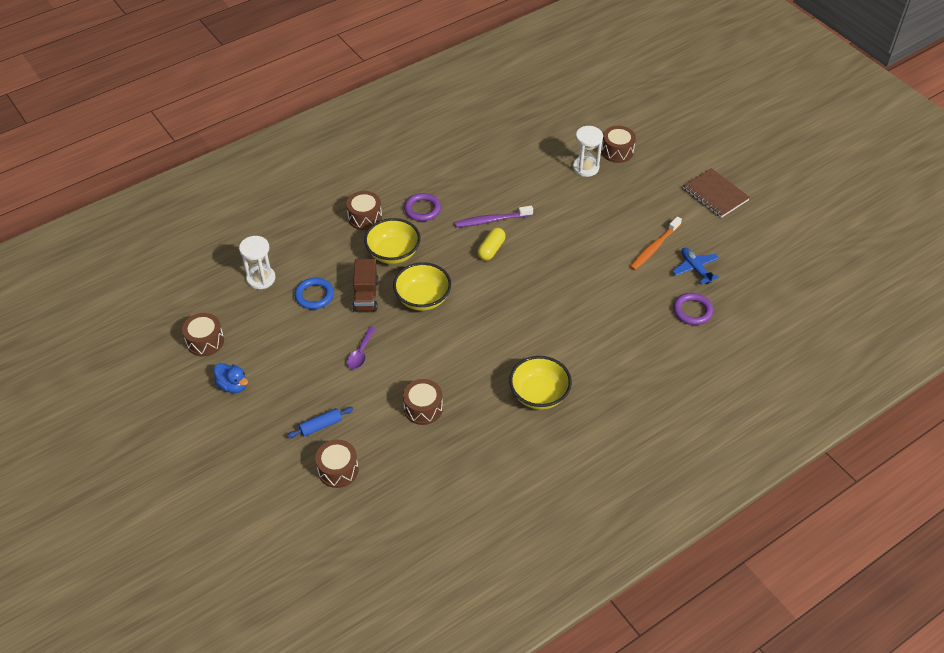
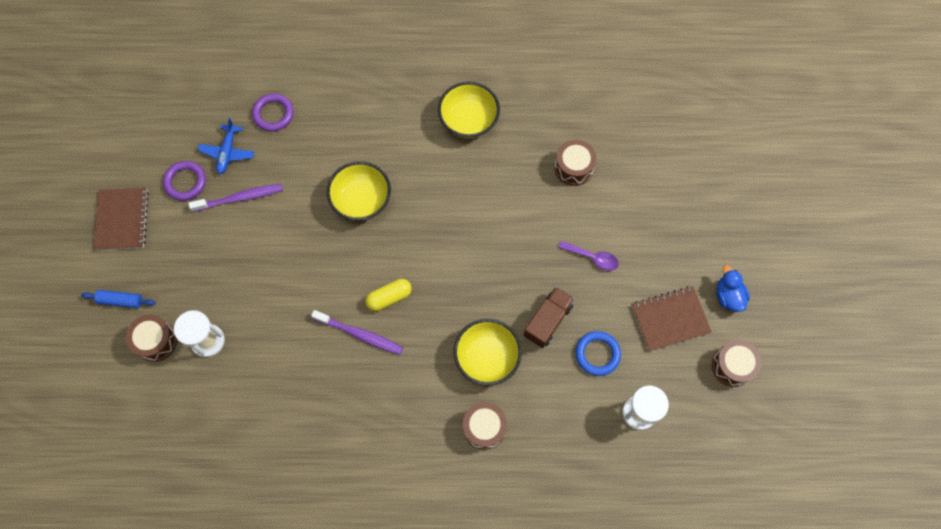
camera: 145 degrees left, 20 degrees up
(272, 345) = (670, 319): none -> brown notebook
(320, 426) = (670, 205): blue rolling pin -> blue rolling pin (121, 301)
(338, 470) = (678, 156): brown drum -> none
(361, 353) = (592, 257): purple spoon -> purple spoon turned 60 degrees clockwise
(422, 209) = (417, 398): purple ring -> purple ring (185, 182)
(423, 299) = (496, 281): yellow bowl -> yellow bowl (361, 200)
(654, 248) = (240, 198): orange toothbrush -> purple toothbrush

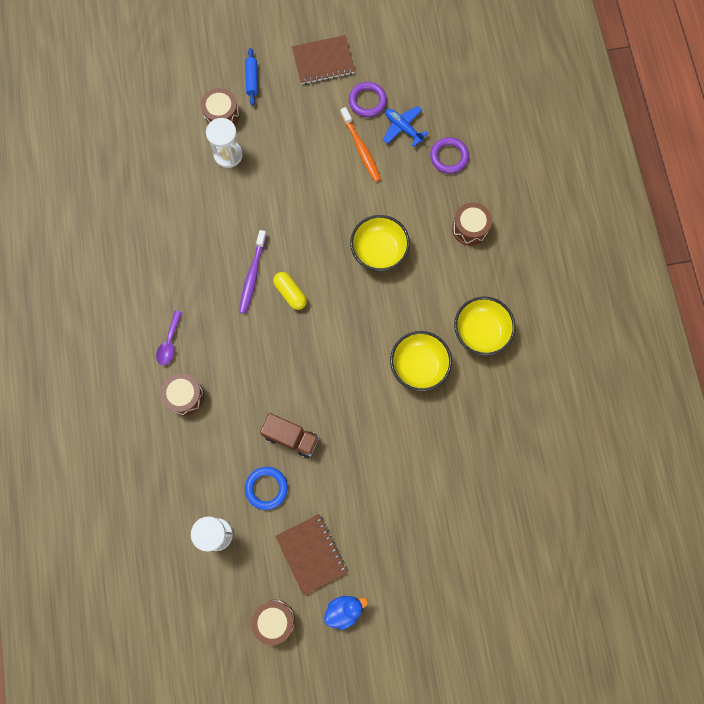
camera: 80 degrees right, 5 degrees up
(227, 152) = (403, 128): blue plane -> blue plane turned 45 degrees clockwise
(240, 198) = (361, 148): purple toothbrush -> orange toothbrush
(487, 357) = (248, 388): yellow bowl -> yellow bowl (419, 366)
(573, 168) = (451, 440): brown drum -> brown drum (470, 228)
(592, 257) = (361, 471): purple spoon -> purple spoon (169, 342)

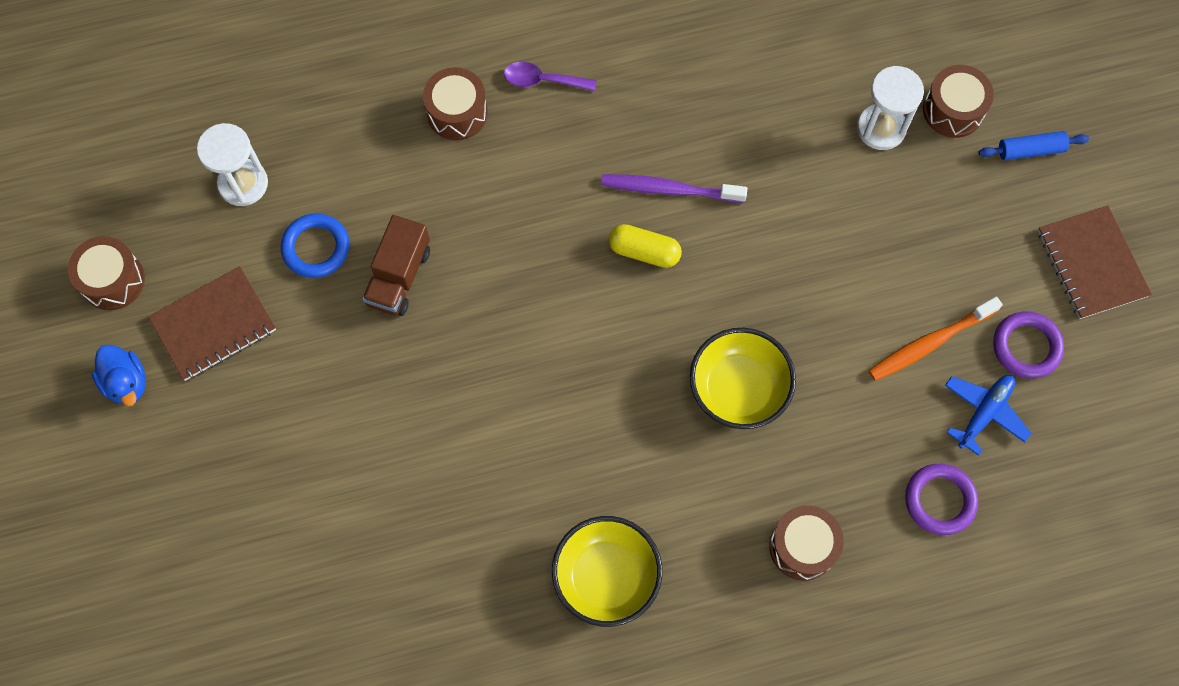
camera: 85 degrees right, 5 degrees down
(290, 293) = (644, 251): yellow capsule -> yellow capsule turned 60 degrees clockwise
(419, 366) = (535, 472): yellow bowl -> none

